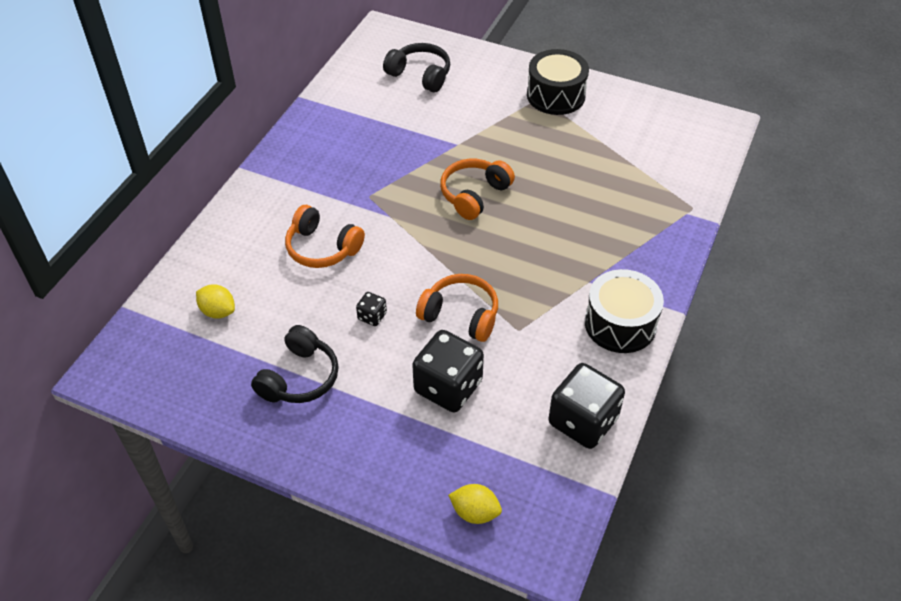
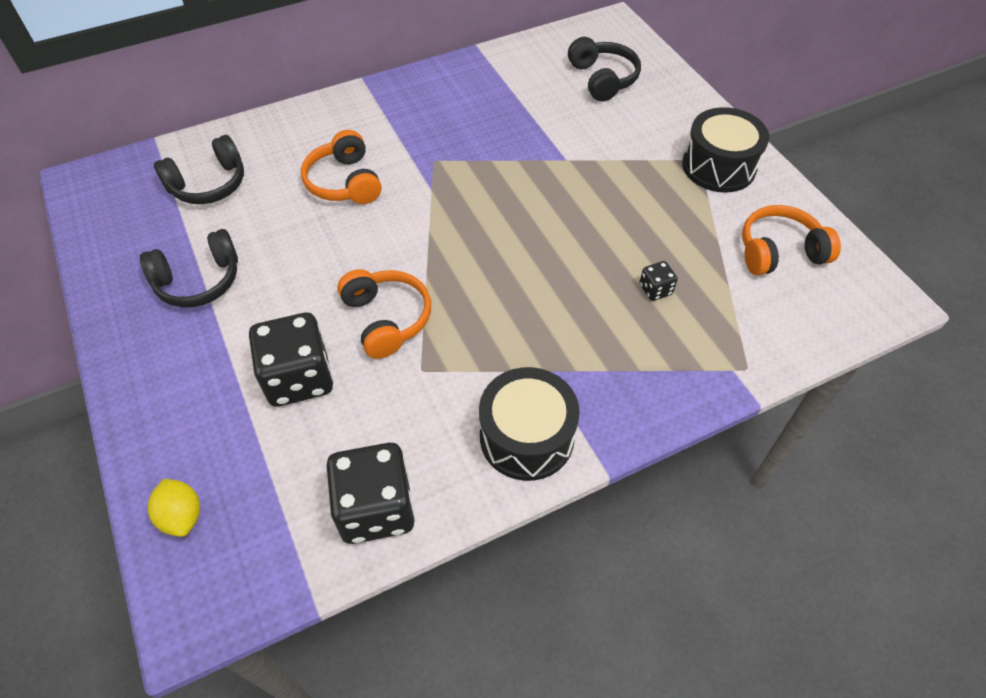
camera: 40 degrees right, 5 degrees up
(218, 311) = (209, 184): yellow lemon -> black headphones
(372, 316) = (313, 268): black dice -> black dice (655, 290)
(474, 195) = (528, 215): orange headphones -> orange headphones (779, 252)

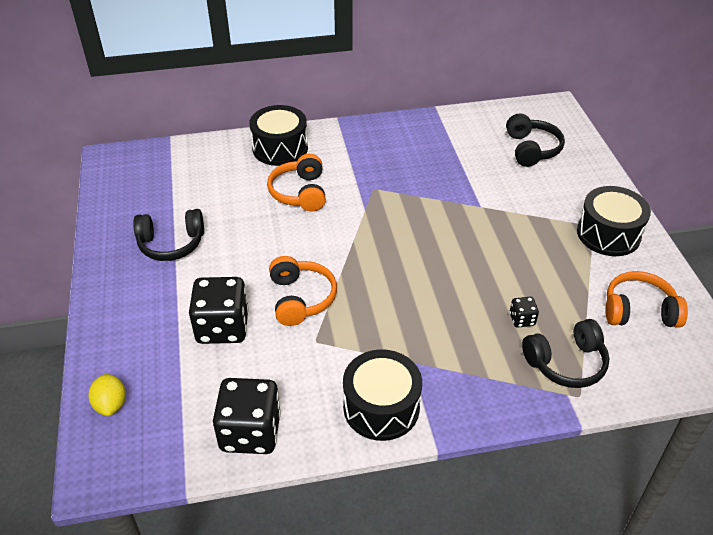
camera: 15 degrees right, 10 degrees down
(209, 184) = (199, 176): black headphones -> black headphones (566, 363)
(302, 129) = (280, 148): none -> black drum

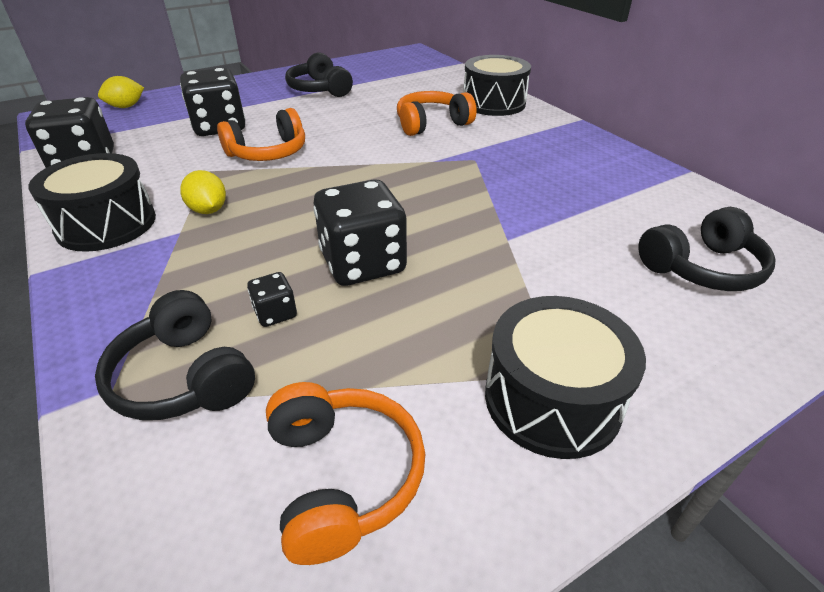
camera: 70 degrees right, 5 degrees down
(385, 343) = (208, 210): none -> yellow lemon
(484, 273) = (363, 263): none -> black dice

